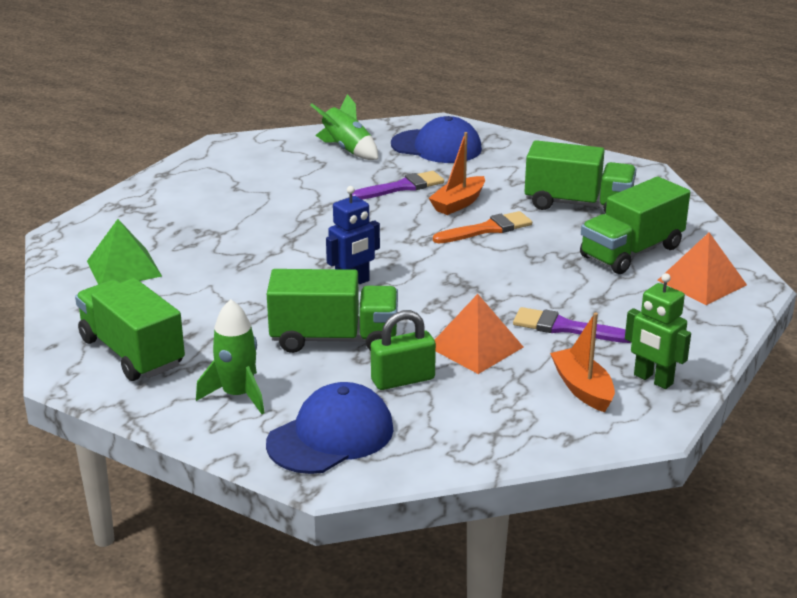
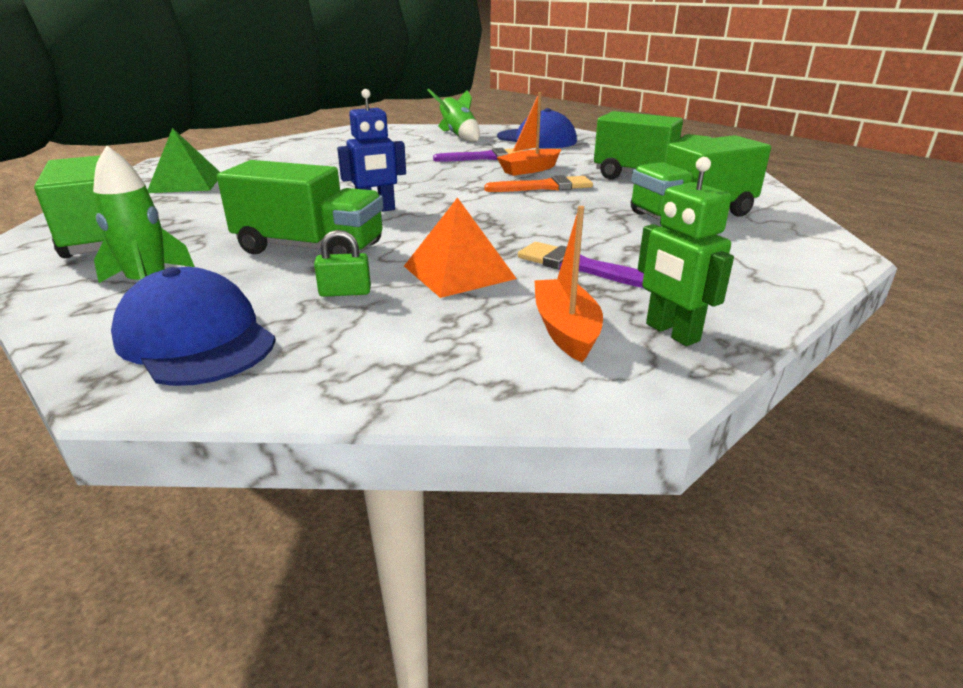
camera: 15 degrees right, 0 degrees up
(331, 436) = (195, 338): blue cap -> blue cap turned 105 degrees counterclockwise
(403, 380) = (345, 292): green padlock -> green padlock, size x0.64
(702, 282) = (770, 245): orange pyramid -> none

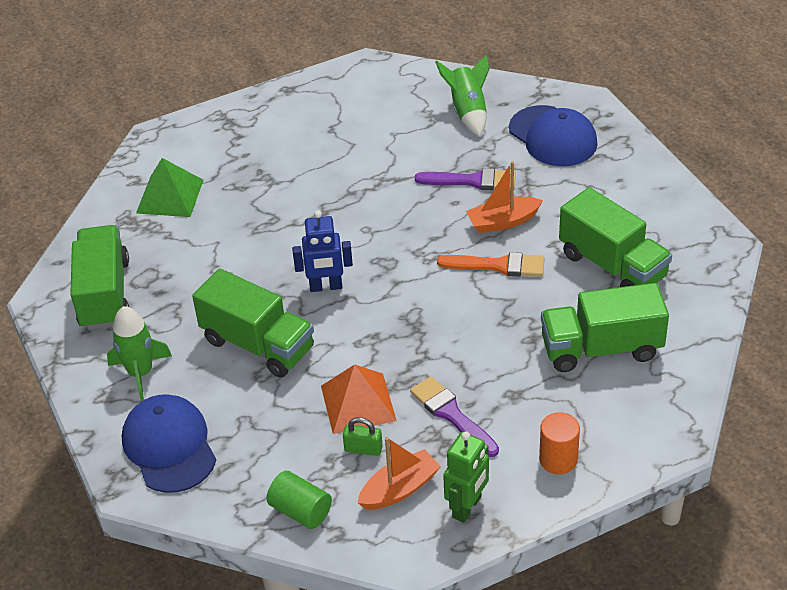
camera: 20 degrees right, 15 degrees up
(345, 292) = (270, 413): green padlock -> green padlock (363, 449)
(432, 372) = (301, 511): none -> green cylinder
(565, 330) = (400, 489): orange boat -> orange boat turned 45 degrees clockwise
(671, 333) = (467, 507): green robot -> green robot turned 135 degrees counterclockwise
(737, 281) = (558, 459): none -> orange cylinder

